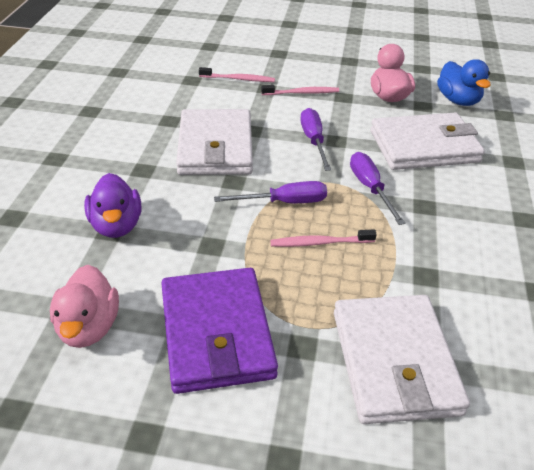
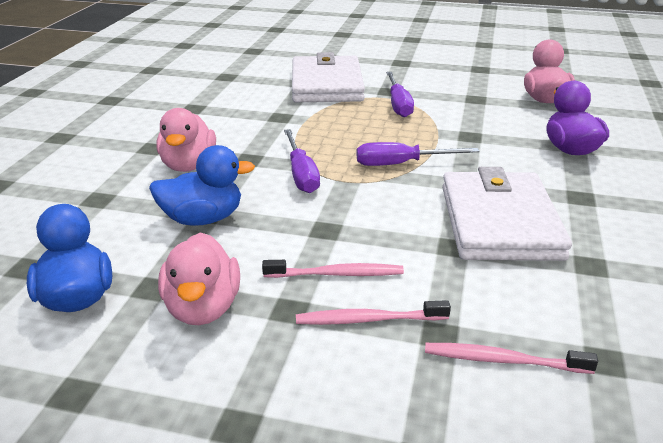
camera: 175 degrees left, 10 degrees down
(217, 333) = (450, 96): purple wallet -> none
(313, 141) = (359, 229): purple screwdriver -> purple screwdriver (398, 105)
(319, 243) = (368, 135): pink toothbrush -> pink toothbrush (337, 274)
(424, 146) = (203, 219): white wallet -> blue duck
(472, 196) = (188, 165): none -> pink duck

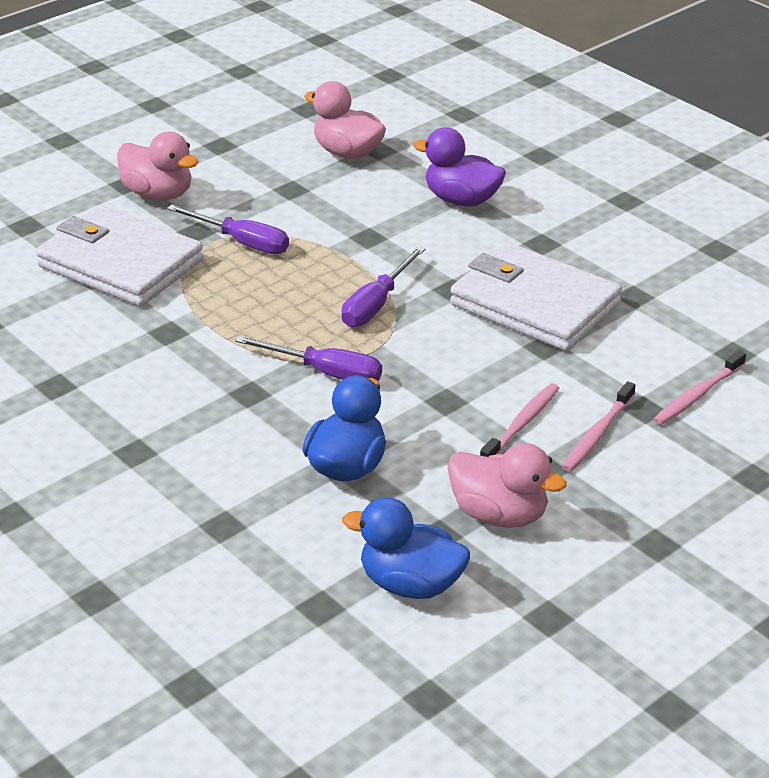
camera: 55 degrees left, 5 degrees up
(188, 165) = (216, 439): pink duck -> pink duck (158, 194)

